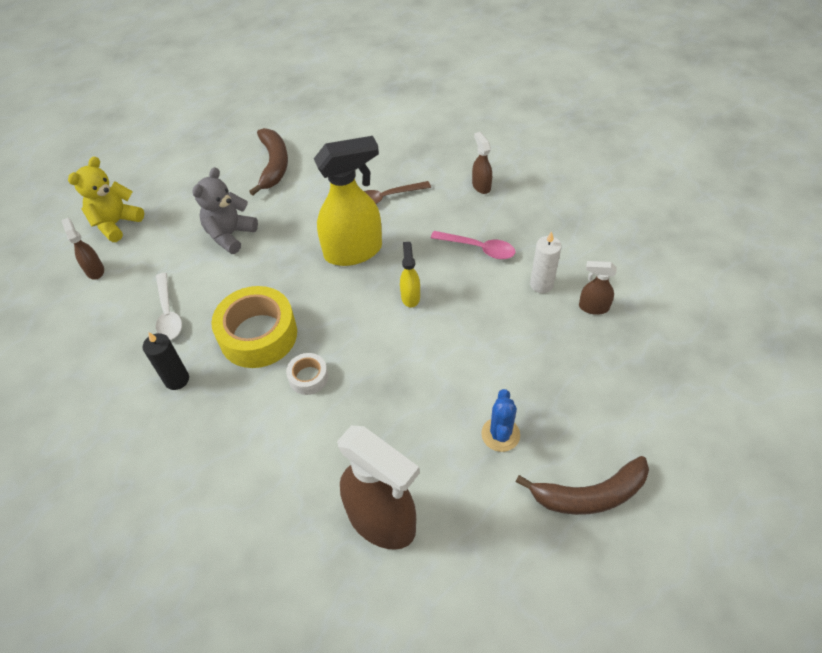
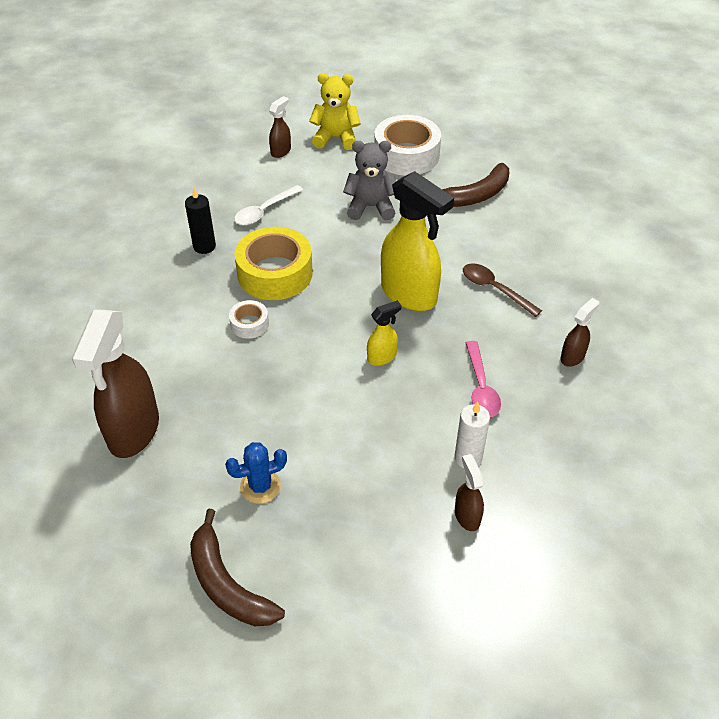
camera: 60 degrees right, 5 degrees down
(186, 185) = (406, 155): none -> white tape

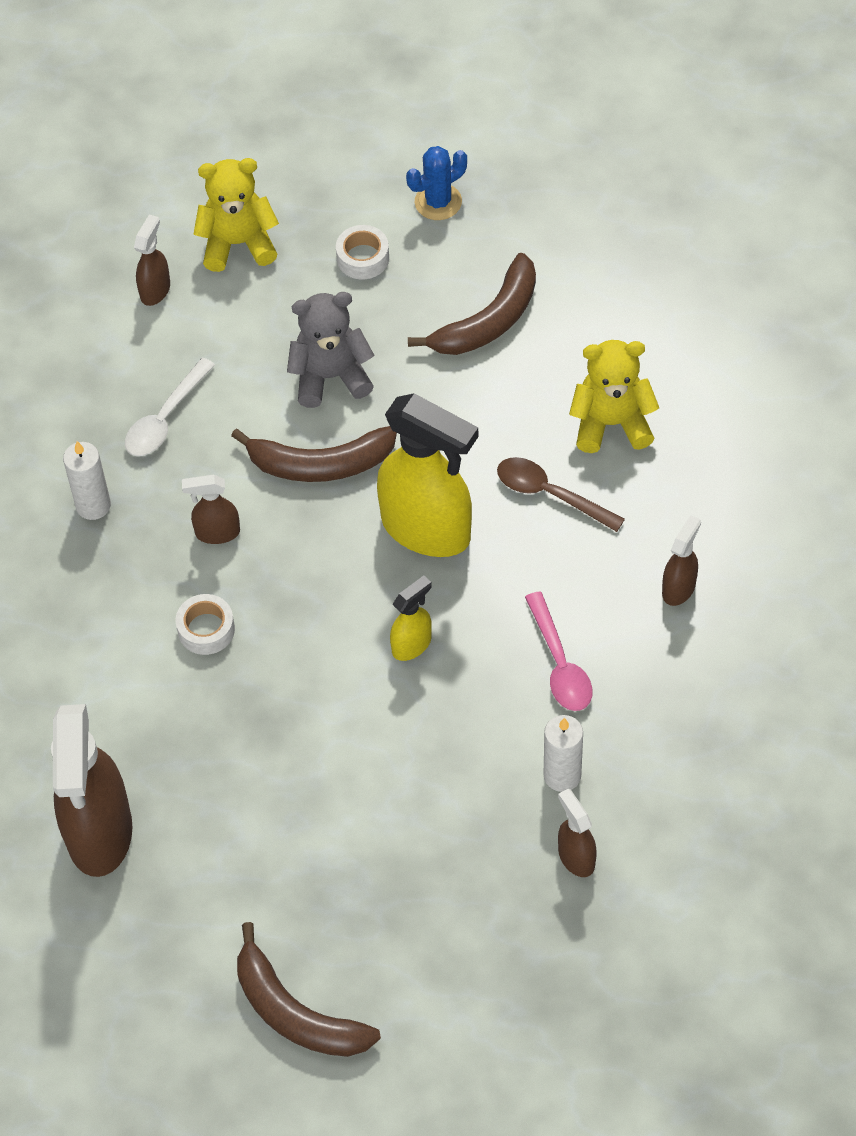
camera: 10 degrees left, 10 degrees up
(204, 246) = (93, 505): black candle -> white candle
(260, 486) = (298, 875): blue cactus -> blue cactus (438, 202)
(275, 273) = (217, 533): yellow tape -> brown spray bottle
(351, 249) = (320, 464): none -> brown banana
(406, 155) = (363, 258): white tape -> white tape, size x0.49
(542, 258) = (611, 423): none -> yellow teddy bear

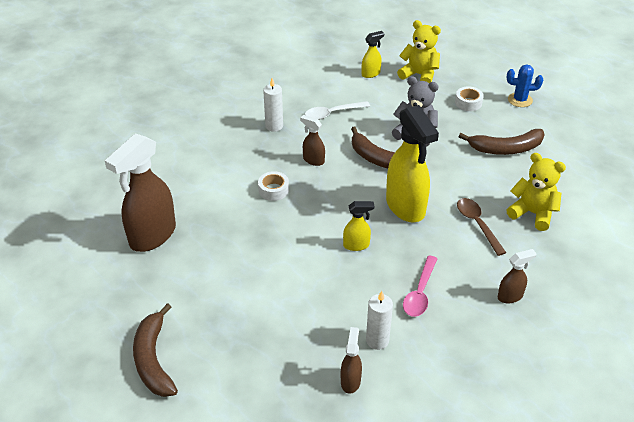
camera: 35 degrees right, 15 degrees down
(155, 290) = (371, 74): brown spray bottle -> yellow spray bottle

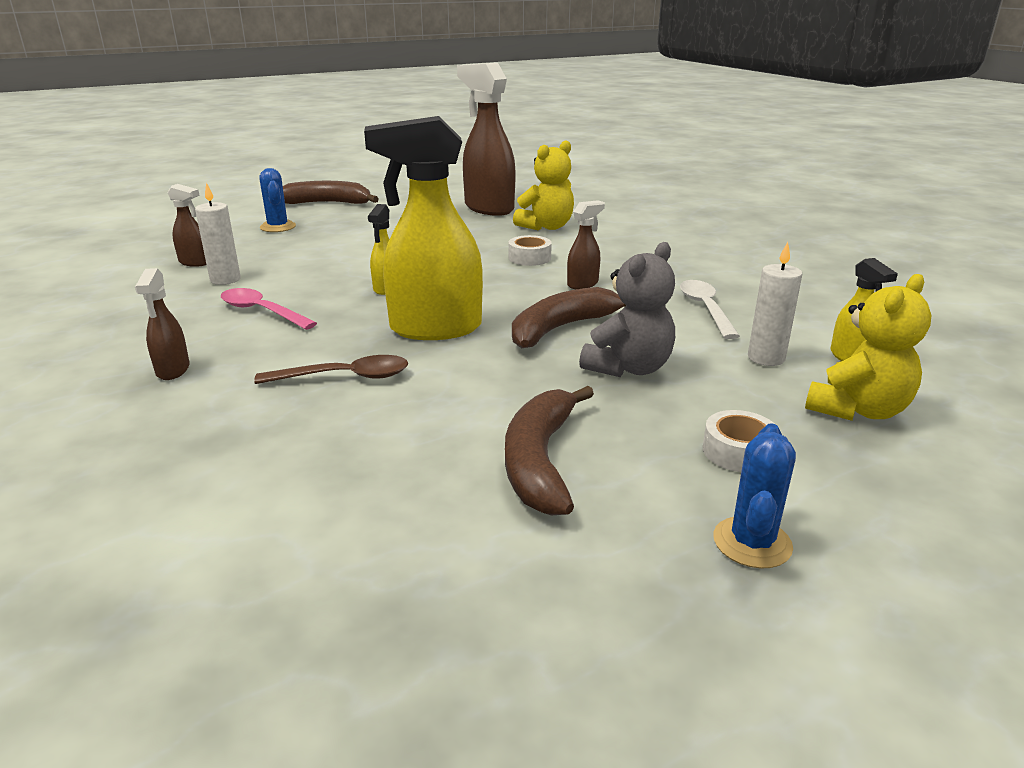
camera: 105 degrees right, 15 degrees down
(241, 366) = (278, 227): none -> blue cactus
(274, 126) = (676, 269): white candle -> white candle (766, 358)
(532, 213) = (319, 440): yellow teddy bear -> yellow teddy bear (546, 227)

